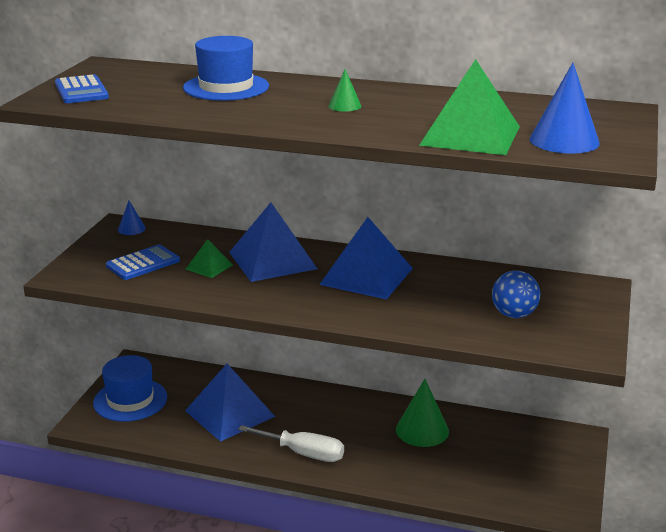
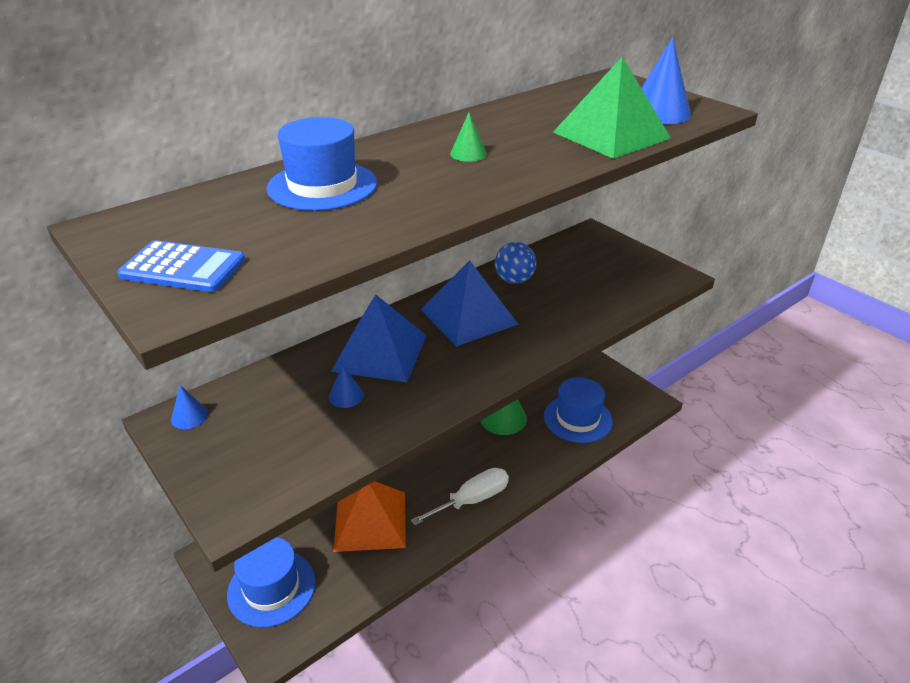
camera: 55 degrees left, 10 degrees up
(143, 263) = (282, 438): blue calculator -> none
(209, 267) = (346, 396): green pyramid -> blue cone
(229, 413) = (370, 521): blue pyramid -> orange pyramid
(478, 474) = (577, 418): none -> blue hat
(514, 315) = (598, 281): blue ball -> blue ball (514, 280)

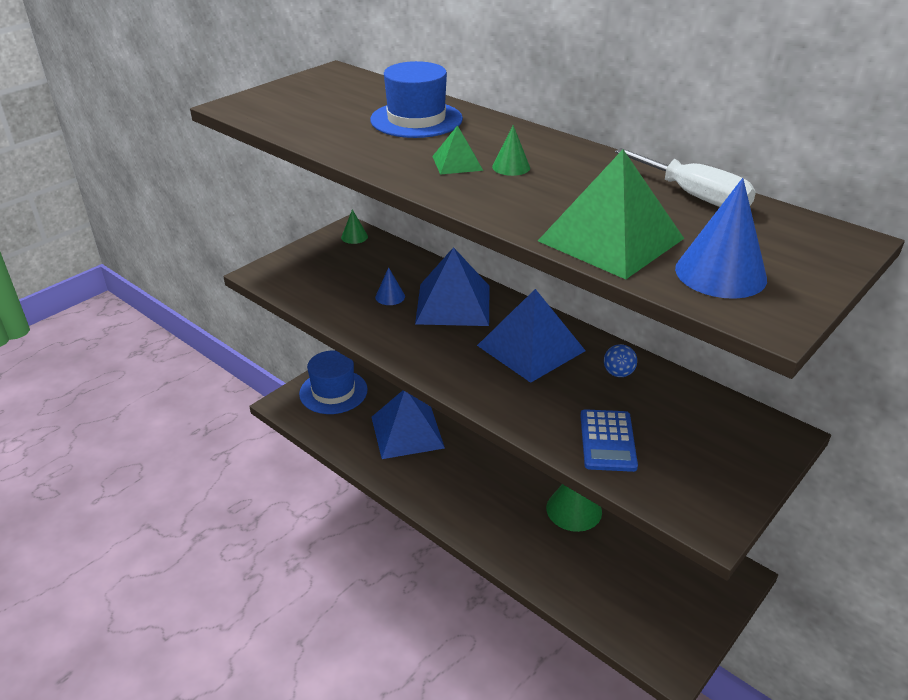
camera: 80 degrees right, 0 degrees up
(183, 268) = (281, 100): blue calculator -> blue calculator (607, 441)
(189, 416) = (354, 237): blue cone -> green cone
(370, 521) = (407, 432): orange pyramid -> blue pyramid
(450, 175) = (457, 163): none -> green pyramid
(472, 500) = (446, 497): white screwdriver -> white screwdriver (694, 196)
(514, 280) = (618, 373): blue ball -> blue ball, size x0.66
(577, 418) = (600, 581): blue hat -> none

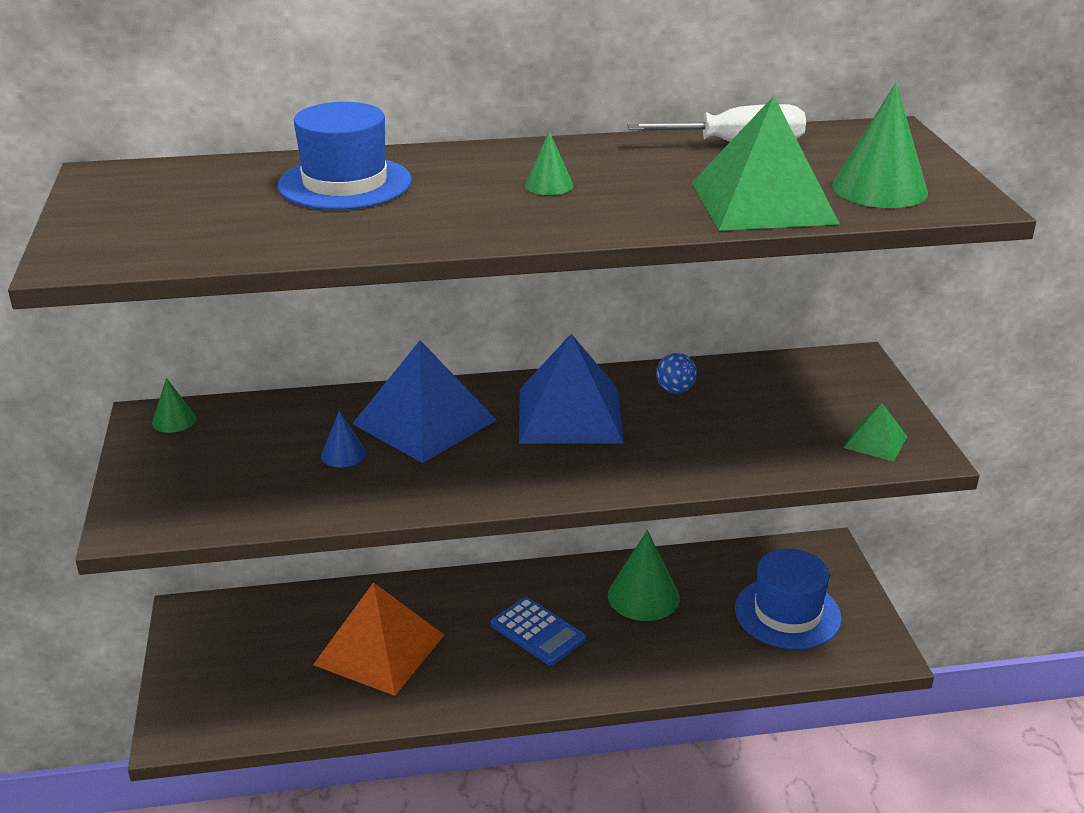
camera: 50 degrees left, 5 degrees down
(333, 392) = (221, 673): blue hat -> blue hat (787, 613)
(407, 432) = (379, 649): blue pyramid -> orange pyramid
(457, 163) = (493, 203): green pyramid -> green pyramid (875, 442)
(607, 441) = (761, 446): blue calculator -> blue calculator (537, 632)
(720, 273) = (879, 189): blue cone -> green cone

